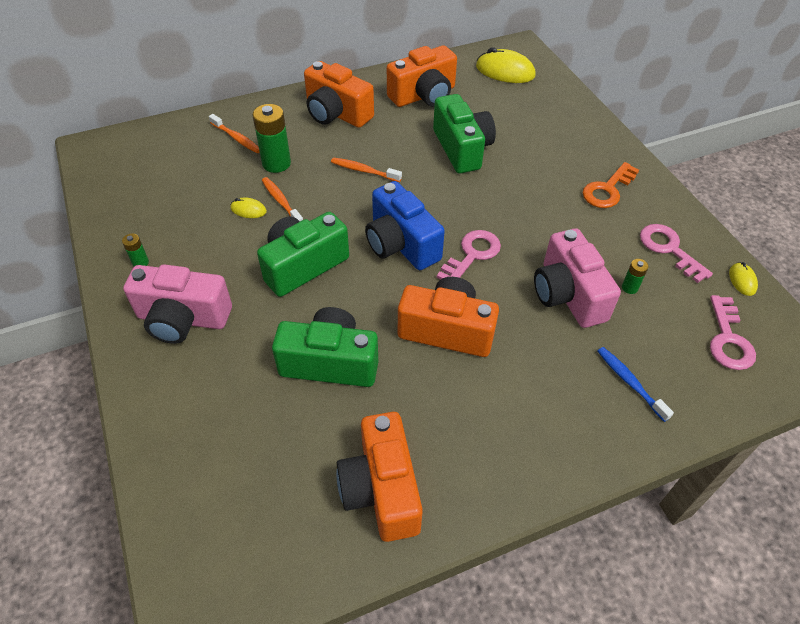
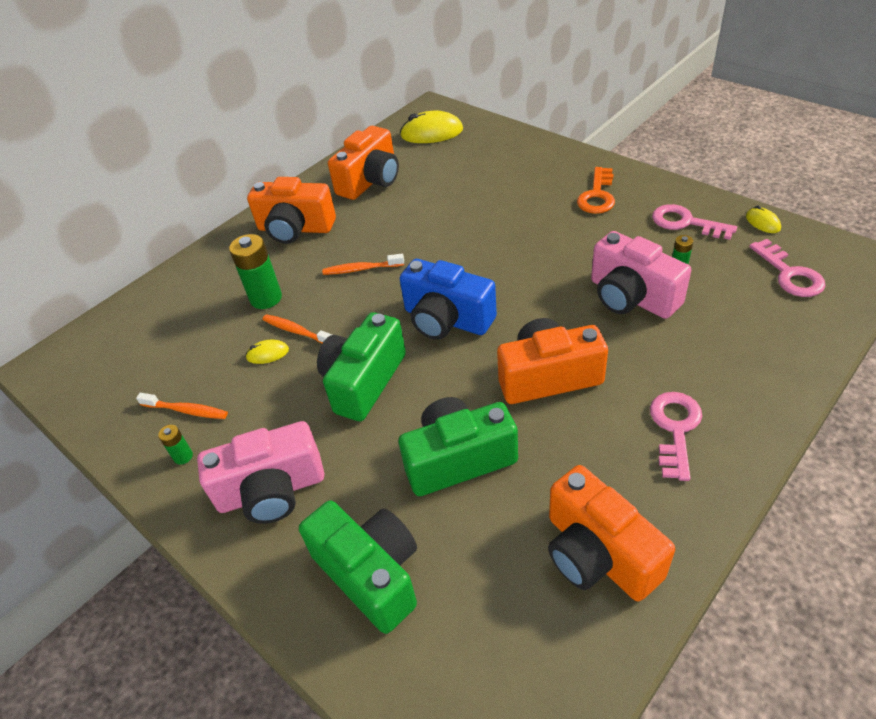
camera: 20 degrees left, 5 degrees down
(237, 138) = (206, 292): orange toothbrush -> orange toothbrush (186, 410)
(462, 148) = (441, 212): green camera -> green camera (371, 573)
(472, 255) = (520, 300): pink key -> pink key (675, 428)
(629, 382) = (740, 346): blue toothbrush -> none

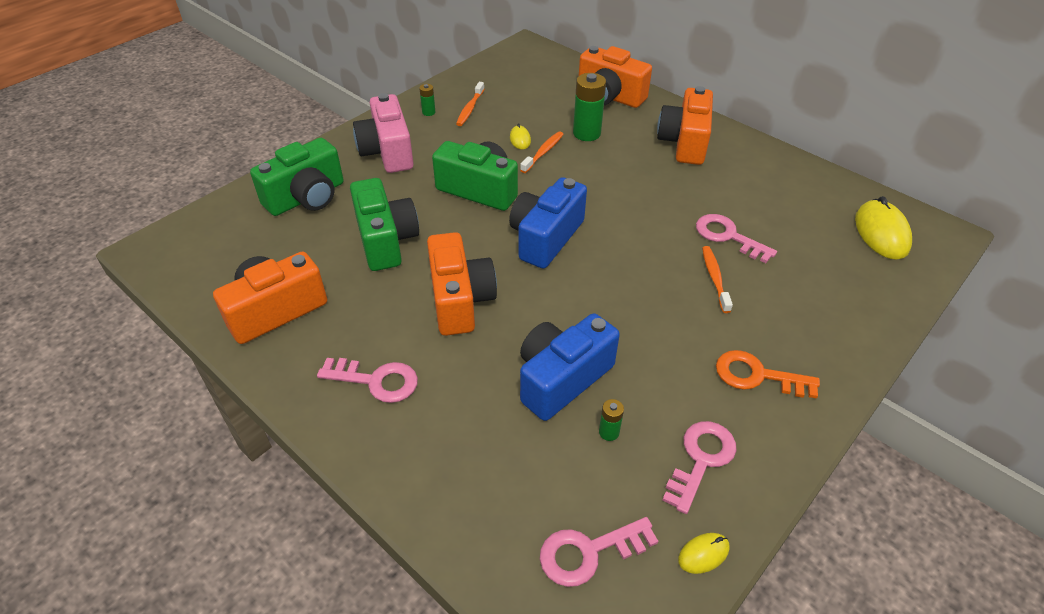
camera: 85 degrees right, 0 degrees up
(361, 269) = (622, 184): orange toothbrush -> orange toothbrush (714, 278)
(370, 181) = (770, 187): orange camera -> orange camera (609, 96)
(439, 205) = (728, 236): none -> pink key
(631, 297) = (561, 378): pink camera -> blue camera

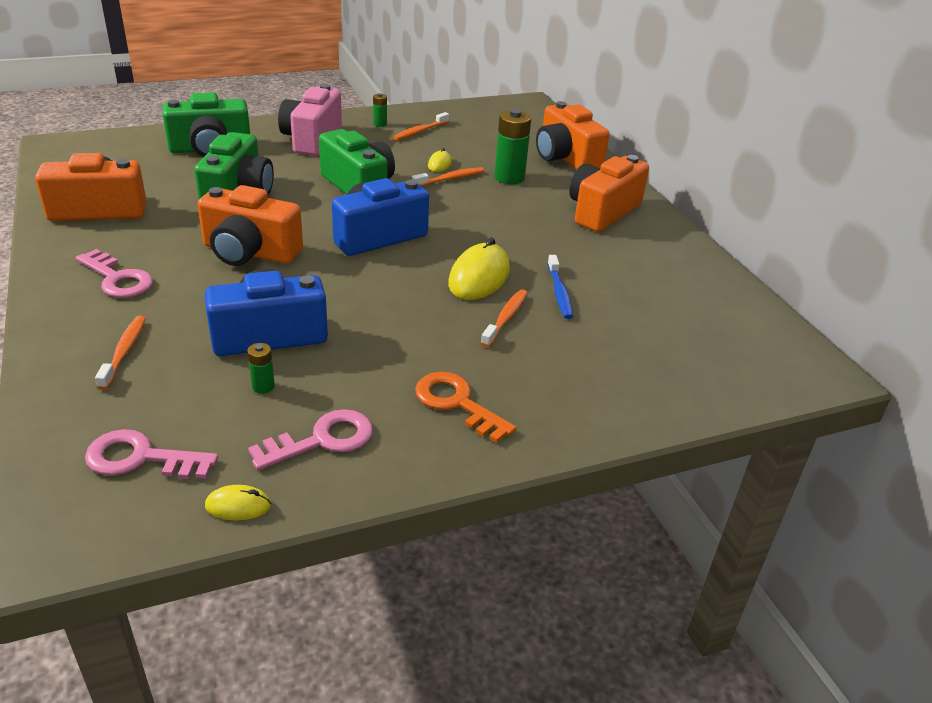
camera: 25 degrees right, 10 degrees down
(460, 300) = (249, 252): orange camera -> orange camera turned 90 degrees clockwise
(463, 454) = (124, 351): none -> orange toothbrush
(728, 236) = (559, 293): pink key -> blue toothbrush
(881, 233) = (740, 346): yellow mouse -> yellow mouse (479, 277)

